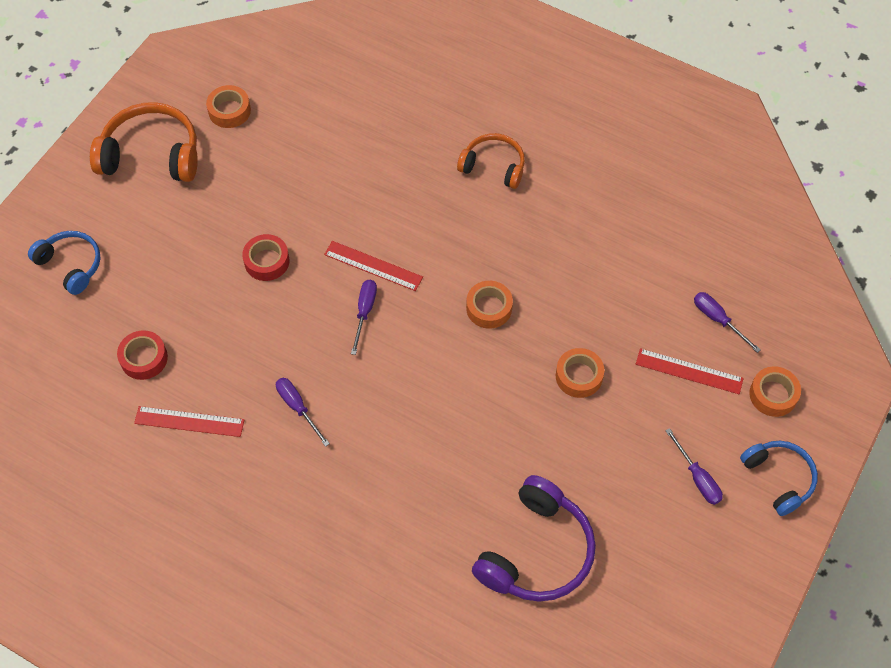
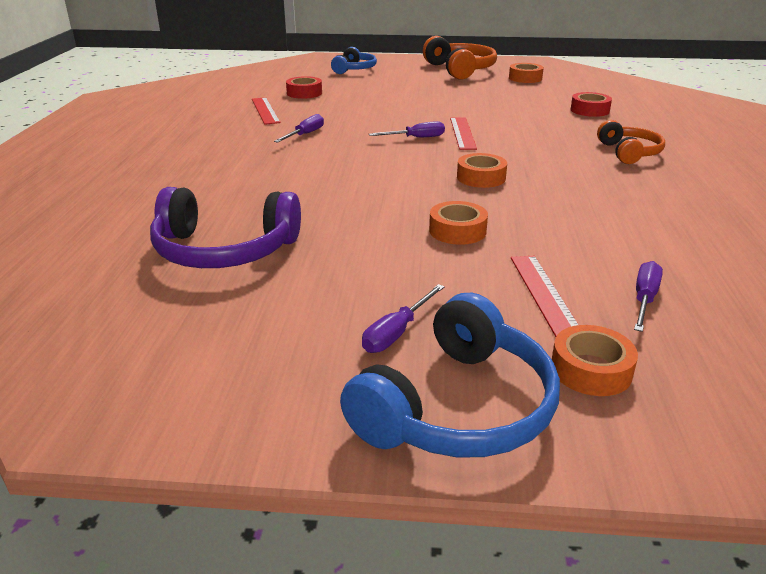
camera: 65 degrees right, 30 degrees down
(267, 261) = (421, 106): red tape -> red tape (590, 110)
(779, 478) = (457, 407): blue headphones -> blue headphones, size x1.59

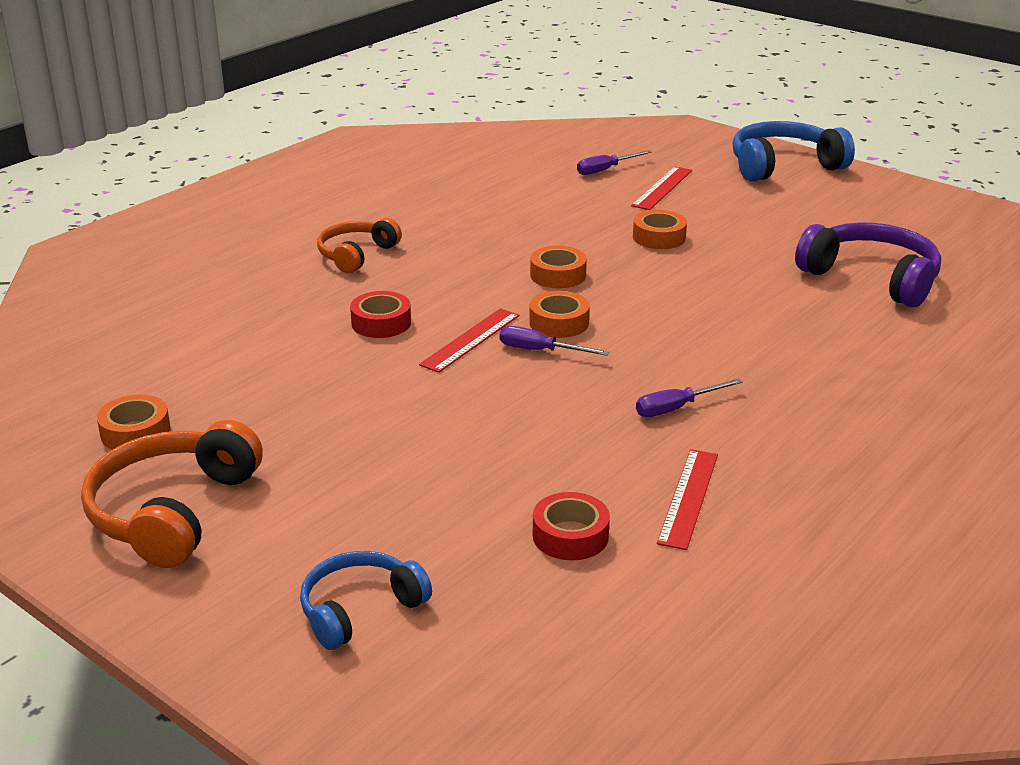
camera: 145 degrees left, 0 degrees up
(397, 332) = (783, 197): purple screwdriver -> none
(590, 110) = (238, 323): red tape -> red tape (381, 323)
(591, 370) = (694, 158): orange tape -> orange tape (559, 323)

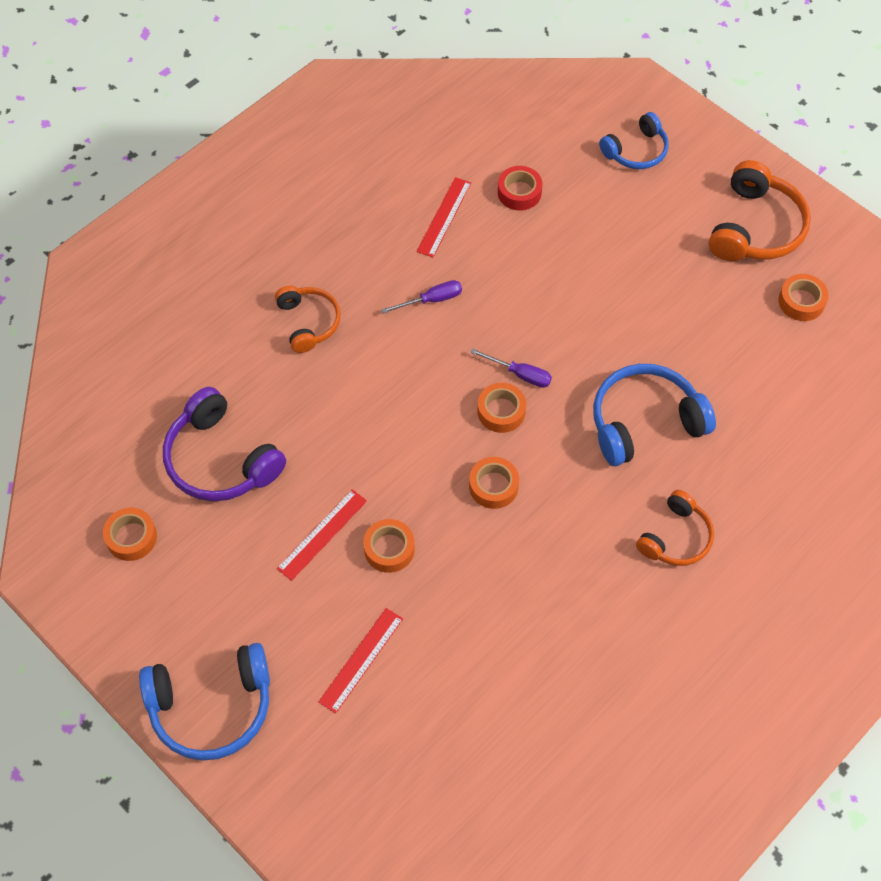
camera: 175 degrees left, 30 degrees up
(381, 323) = (644, 422): red tape -> blue headphones
(470, 340) = (573, 393): red ruler -> red ruler (322, 534)
(605, 170) = (414, 713): purple screwdriver -> none
(836, 380) = (308, 322): none -> orange headphones
(927, 233) = (131, 537): none -> orange tape

